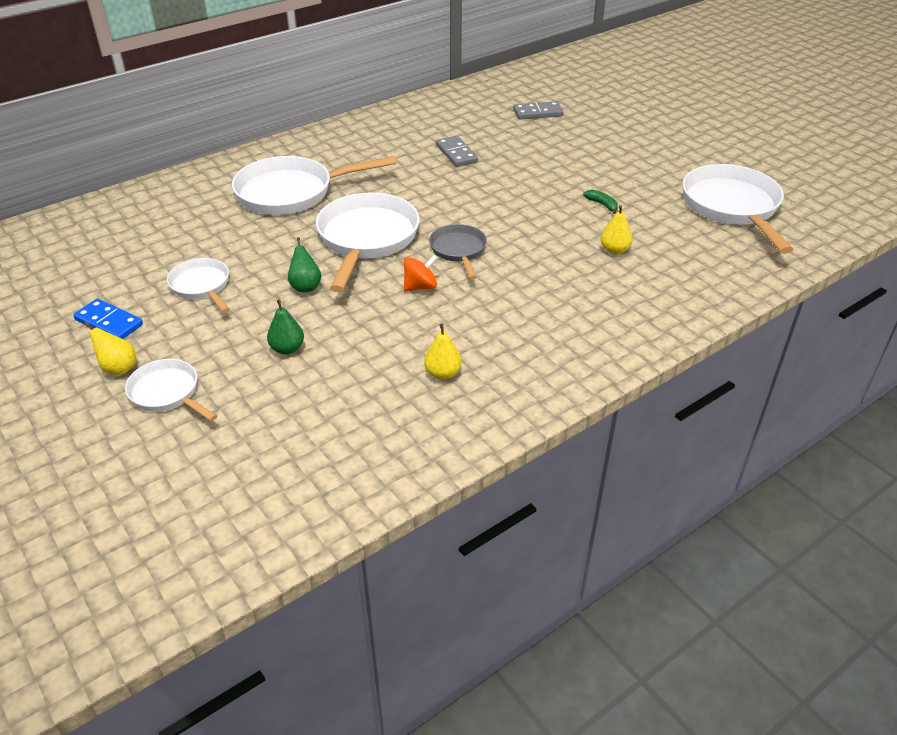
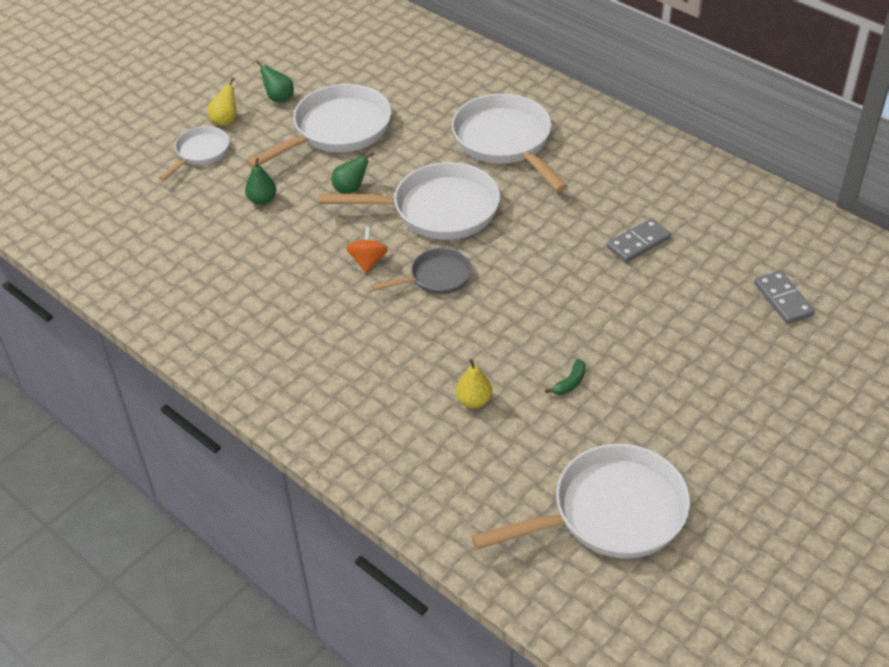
camera: 80 degrees right, 5 degrees up
(109, 322) = (279, 98): blue domino -> green pear
(201, 286) = (337, 130): white pan -> white pan, size x1.82
(420, 287) = (368, 261): orange spinning top -> orange spinning top turned 135 degrees counterclockwise
(443, 373) = (244, 298): yellow pear -> none

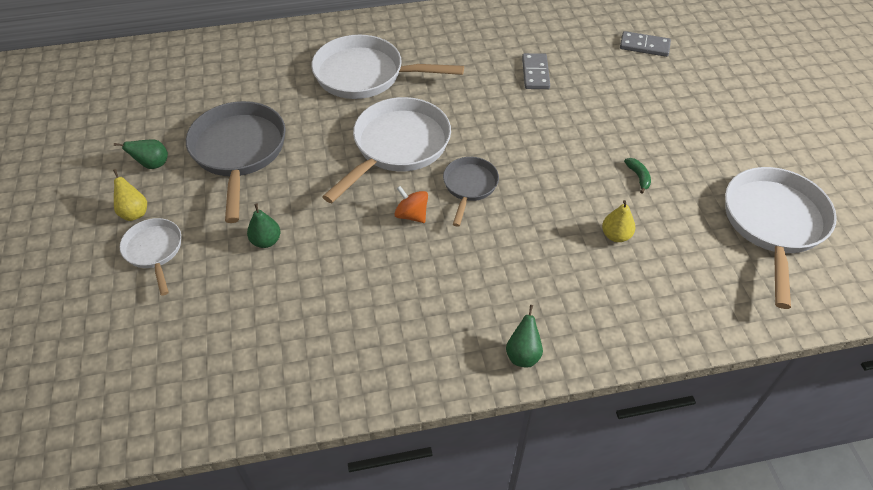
camera: 55 degrees left, 5 degrees up
(337, 130) = (239, 152): white pan -> grey pan
(350, 189) = (318, 181): green pear -> green pear (523, 354)

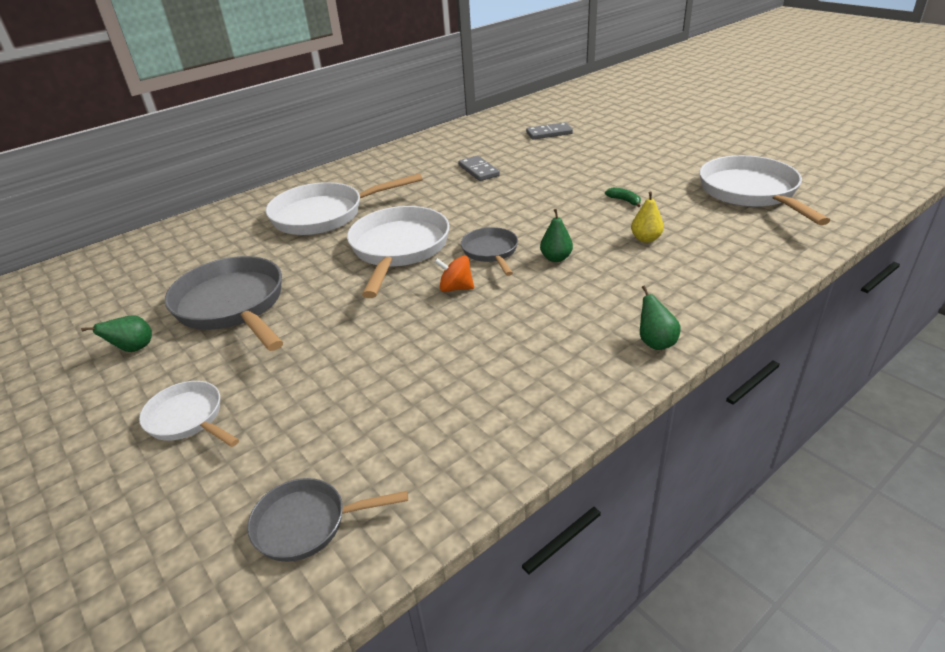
camera: 25 degrees left, 15 degrees down
(134, 213) = (138, 396): yellow pear -> none
(177, 380) = (307, 524): none -> grey pan
(266, 241) = (320, 360): green pear -> green pear (556, 258)

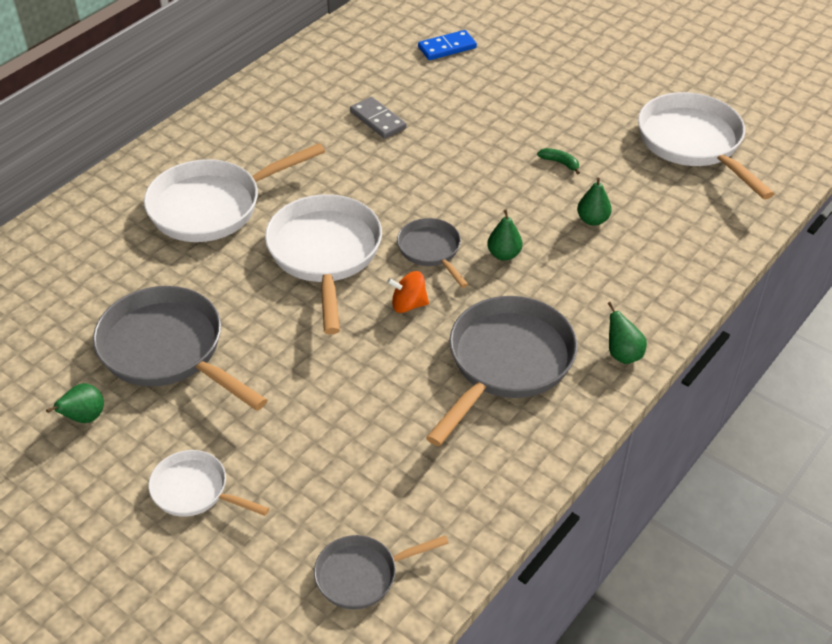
camera: 15 degrees left, 10 degrees up
(533, 340) = (506, 363): none -> grey pan
(549, 133) = (447, 47): grey domino -> blue domino
(646, 239) = (592, 220): yellow pear -> green pear

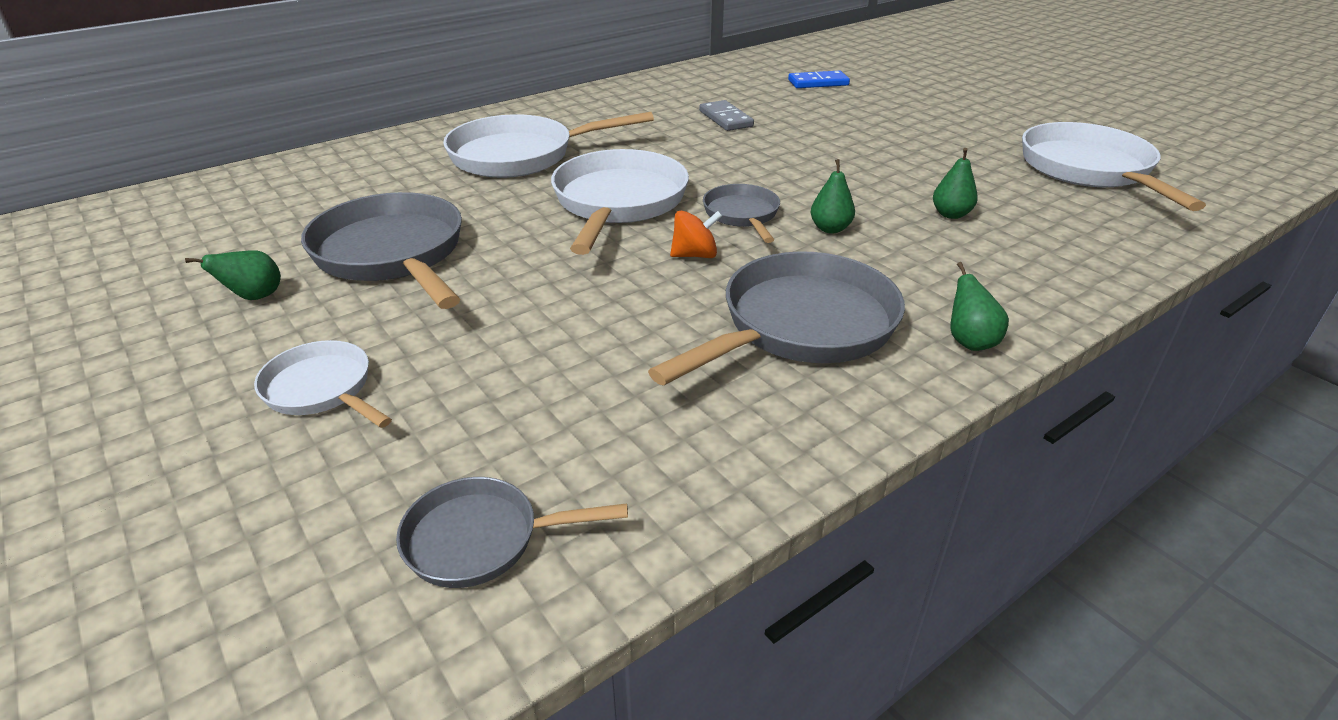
camera: 15 degrees right, 10 degrees down
(408, 304) = (695, 255): orange spinning top -> orange spinning top turned 150 degrees clockwise
(560, 163) = (920, 167): green banana -> none

